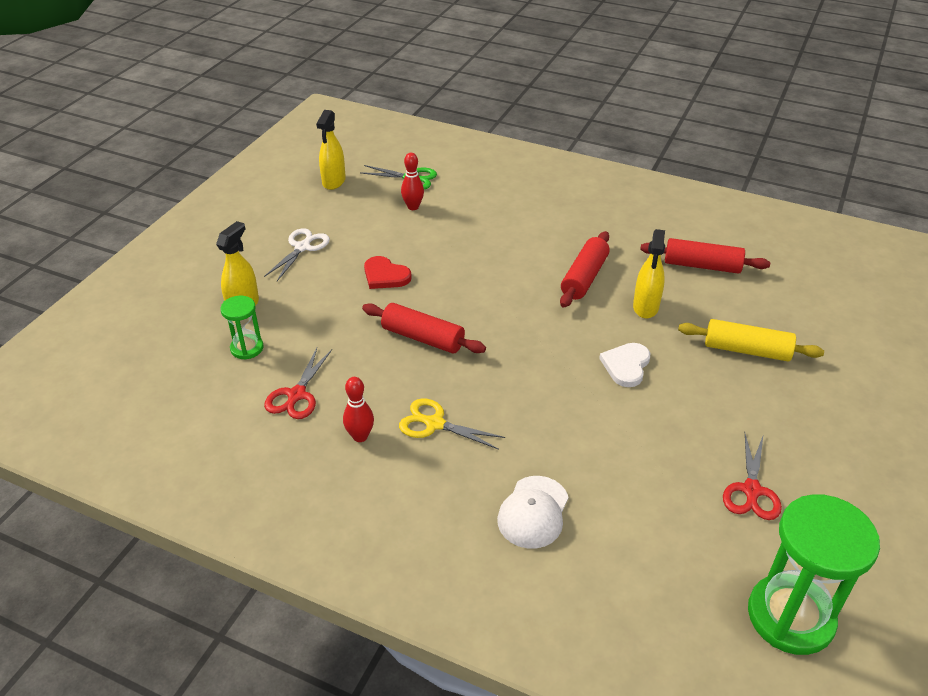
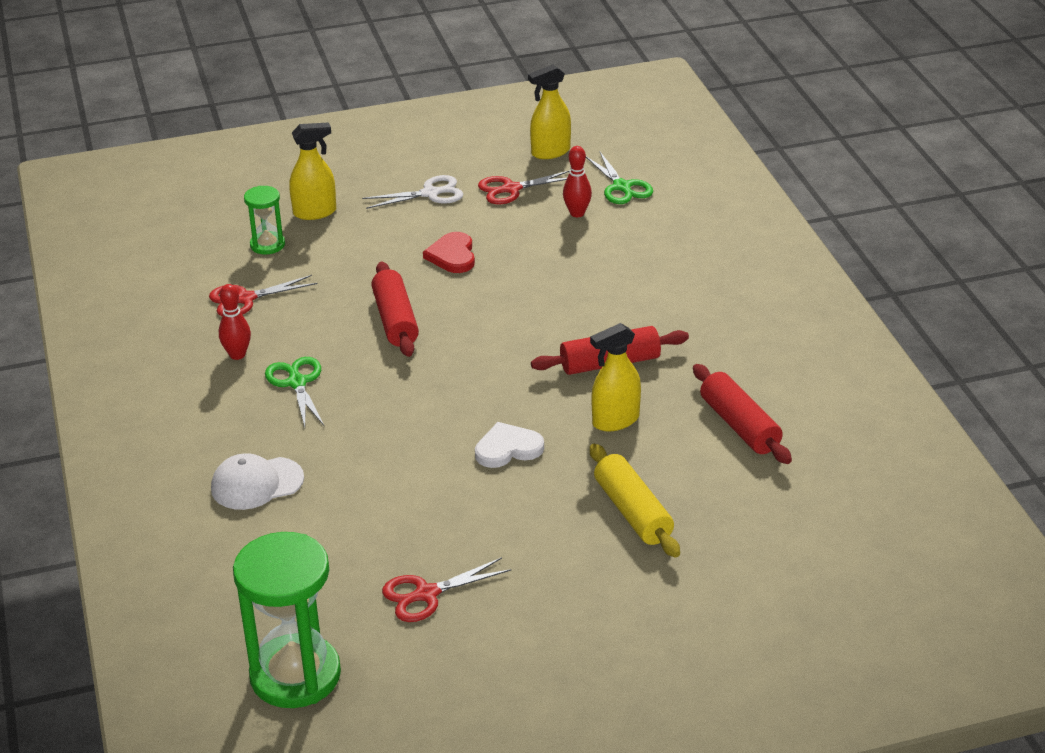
camera: 50 degrees right, 5 degrees down
(349, 216) = (510, 189): none -> red scissors
(434, 423) = (296, 382): yellow scissors -> green scissors

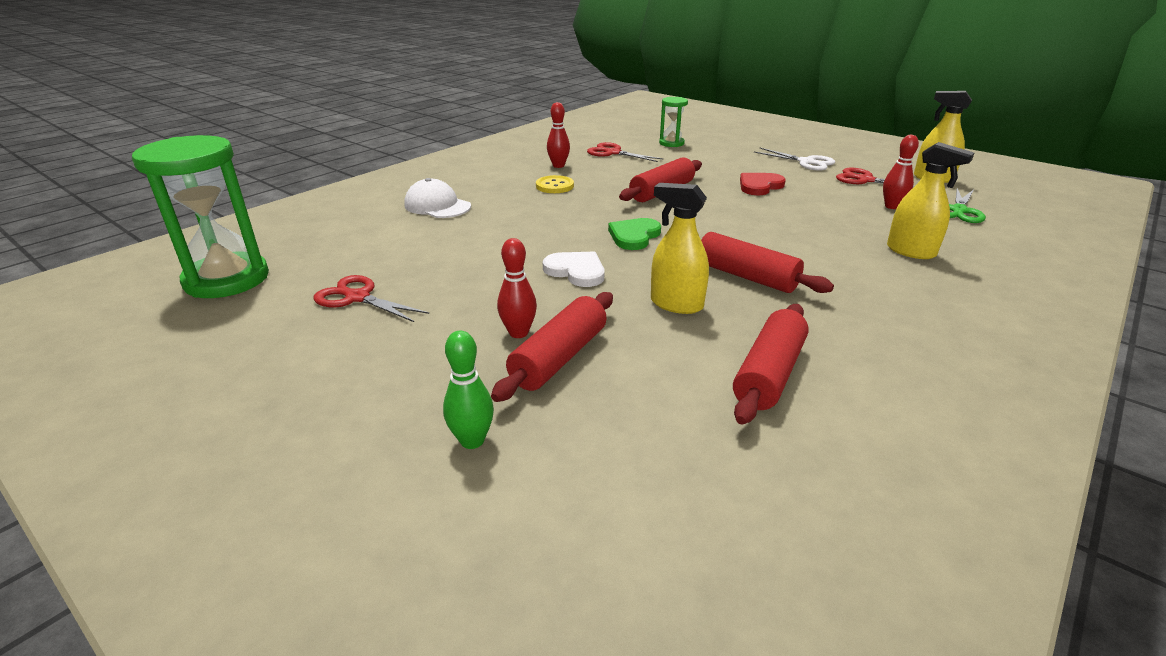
camera: 55 degrees right, 5 degrees down
(296, 382) = (554, 186): green scissors -> yellow button
(315, 212) = (723, 144): yellow spray bottle -> yellow spray bottle (911, 251)
(476, 385) = (634, 236): none -> green heart
(578, 519) = (518, 333): none -> red bowling pin
(633, 512) = (559, 358): yellow rolling pin -> red rolling pin
(693, 588) = (472, 440): none -> green bowling pin

